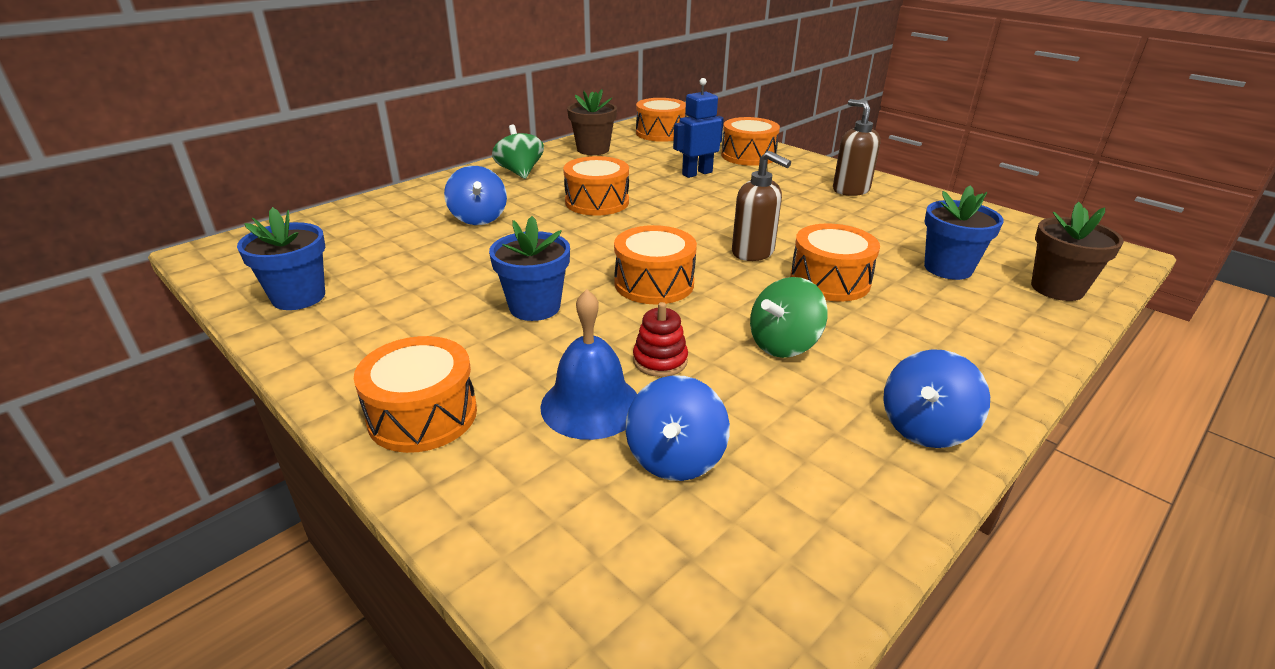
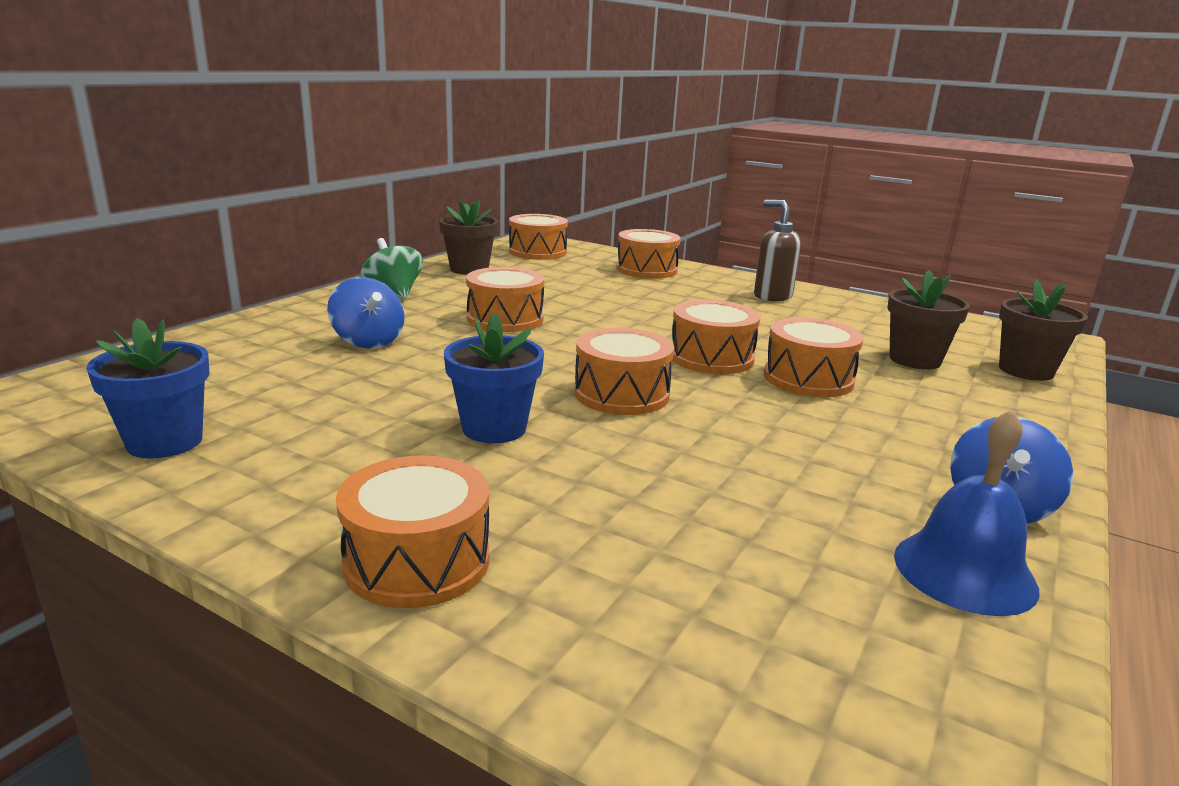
camera: 15 degrees left, 10 degrees down
(590, 405) = (626, 525): blue bell -> blue bell (964, 571)
(660, 360) = (678, 471): red stacking toy -> none
(675, 458) = (761, 570): blue spinning top -> none
(697, 173) = (601, 287): blue robot -> none
(753, 252) = (711, 358): brown soap dispenser -> orange drum
(783, 344) = (802, 442): green spinning top -> none
(948, 268) = (914, 360): blue flower pot -> brown flower pot

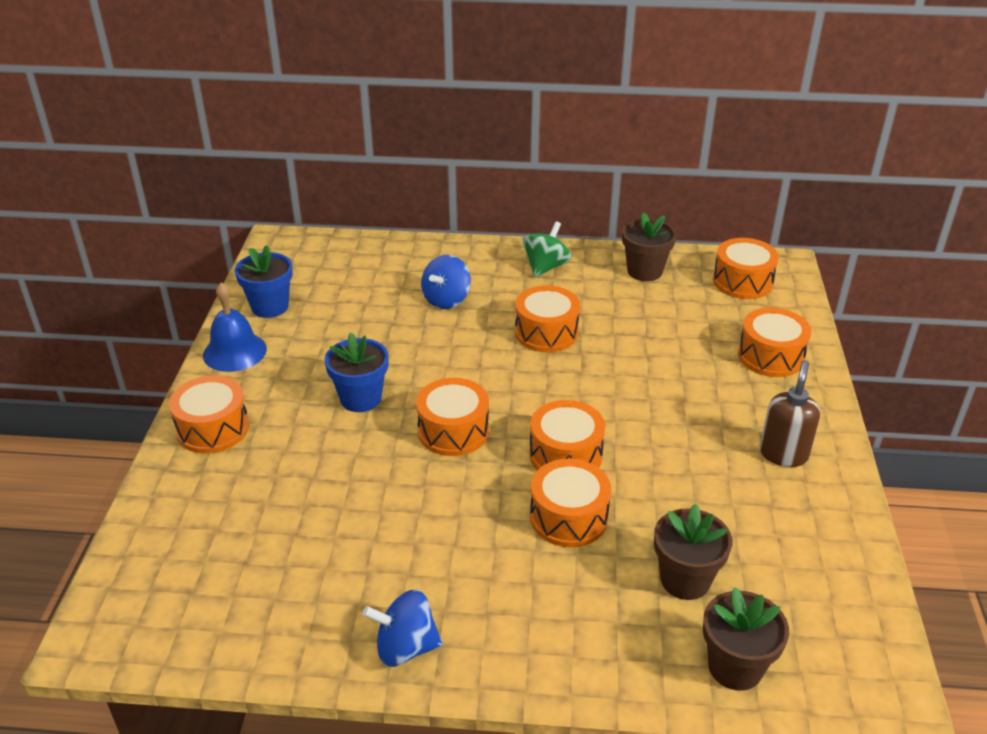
camera: 65 degrees right, 15 degrees up
(964, 571) = (309, 632): blue bell -> blue bell (235, 352)

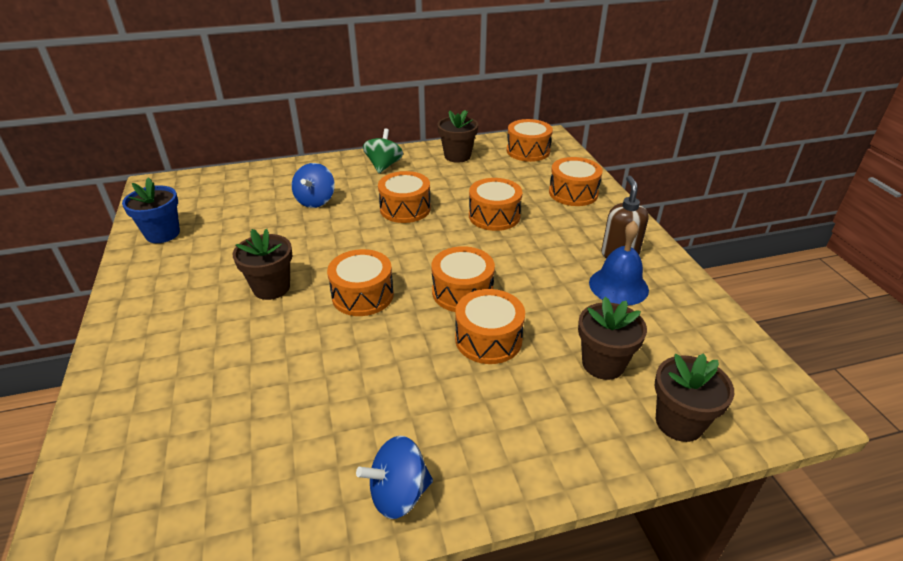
camera: 20 degrees left, 0 degrees up
(213, 429) = (137, 344): orange drum -> orange drum (494, 216)
(235, 352) = (140, 275): blue bell -> blue bell (618, 286)
(361, 398) = (271, 288): blue flower pot -> brown flower pot

